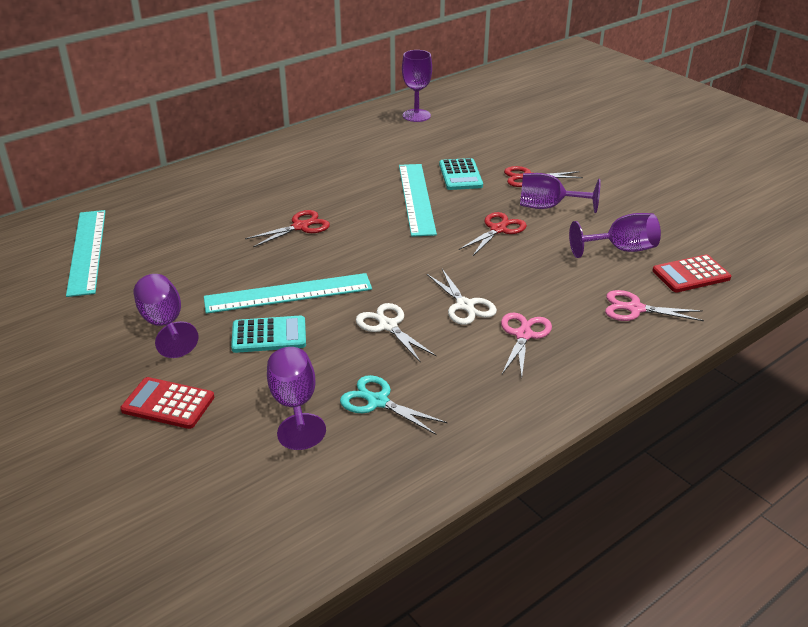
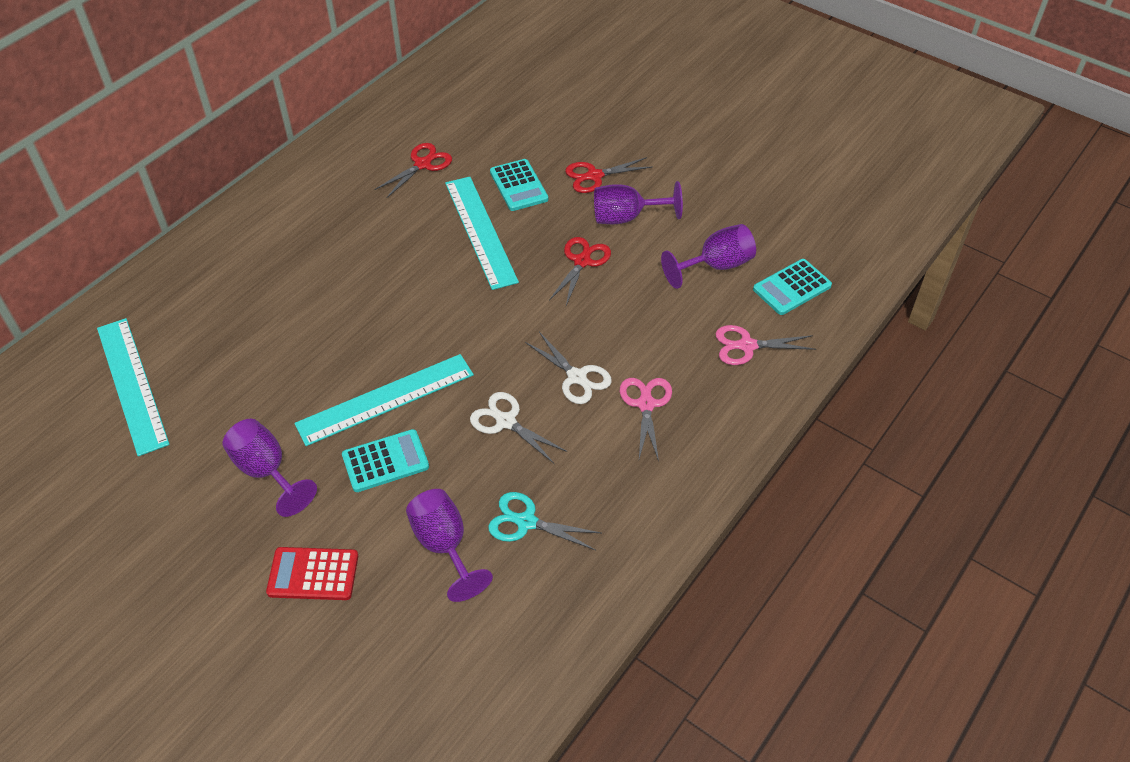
camera: 15 degrees left, 15 degrees up
(300, 227) = (364, 299): red scissors -> red scissors (422, 164)
(416, 115) = (440, 96): purple goblet -> none
(691, 274) = (792, 287): red calculator -> turquoise calculator

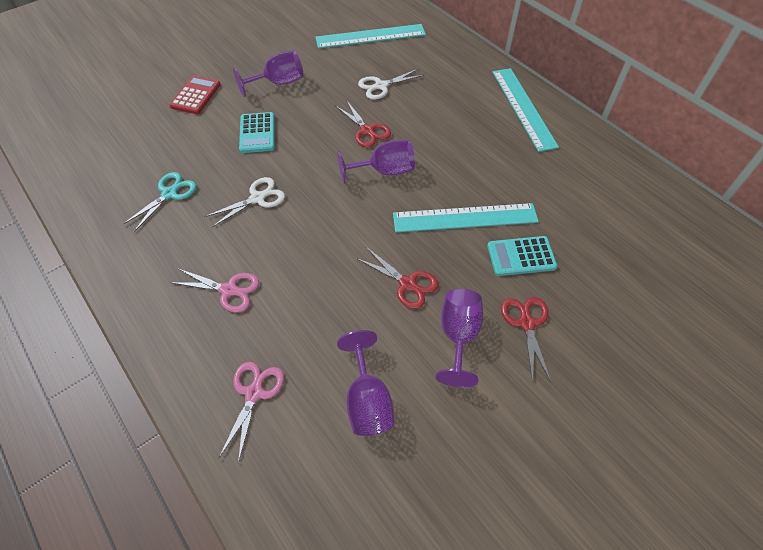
camera: 105 degrees right, 5 degrees up
(385, 399) = (309, 139): turquoise ruler -> turquoise ruler (523, 108)
(422, 164) = (560, 192): red scissors -> red scissors (367, 130)
(444, 545) = (178, 151): purple goblet -> purple goblet (384, 171)
(576, 377) = (278, 250): white scissors -> white scissors (381, 86)
(792, 287) = (311, 470): turquoise calculator -> none

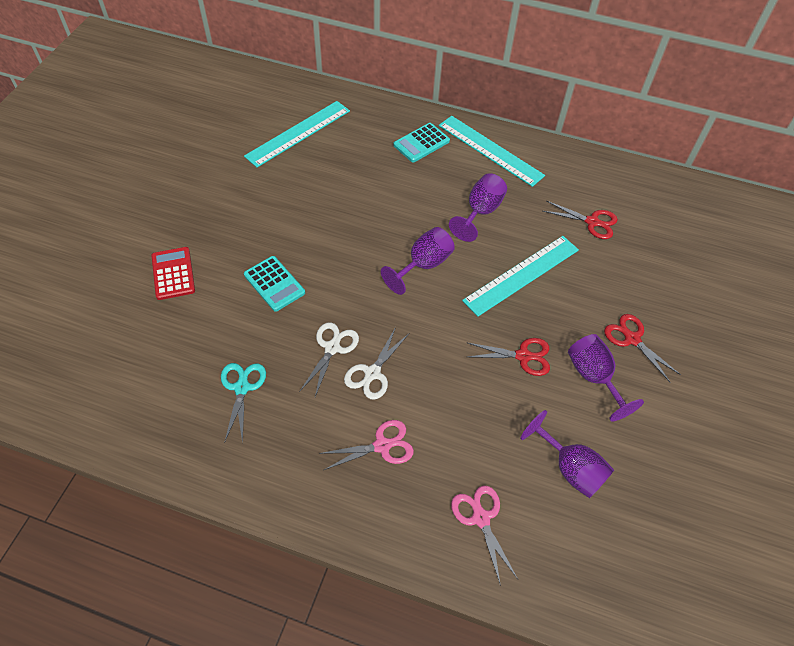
camera: 35 degrees left, 0 degrees up
(278, 83) = (249, 222): purple goblet -> purple goblet (480, 212)
(367, 130) = (375, 233): red scissors -> red scissors (592, 222)
(381, 86) = (351, 182): white scissors -> white scissors (372, 373)
(521, 256) = (588, 286): turquoise calculator -> turquoise calculator (421, 143)

